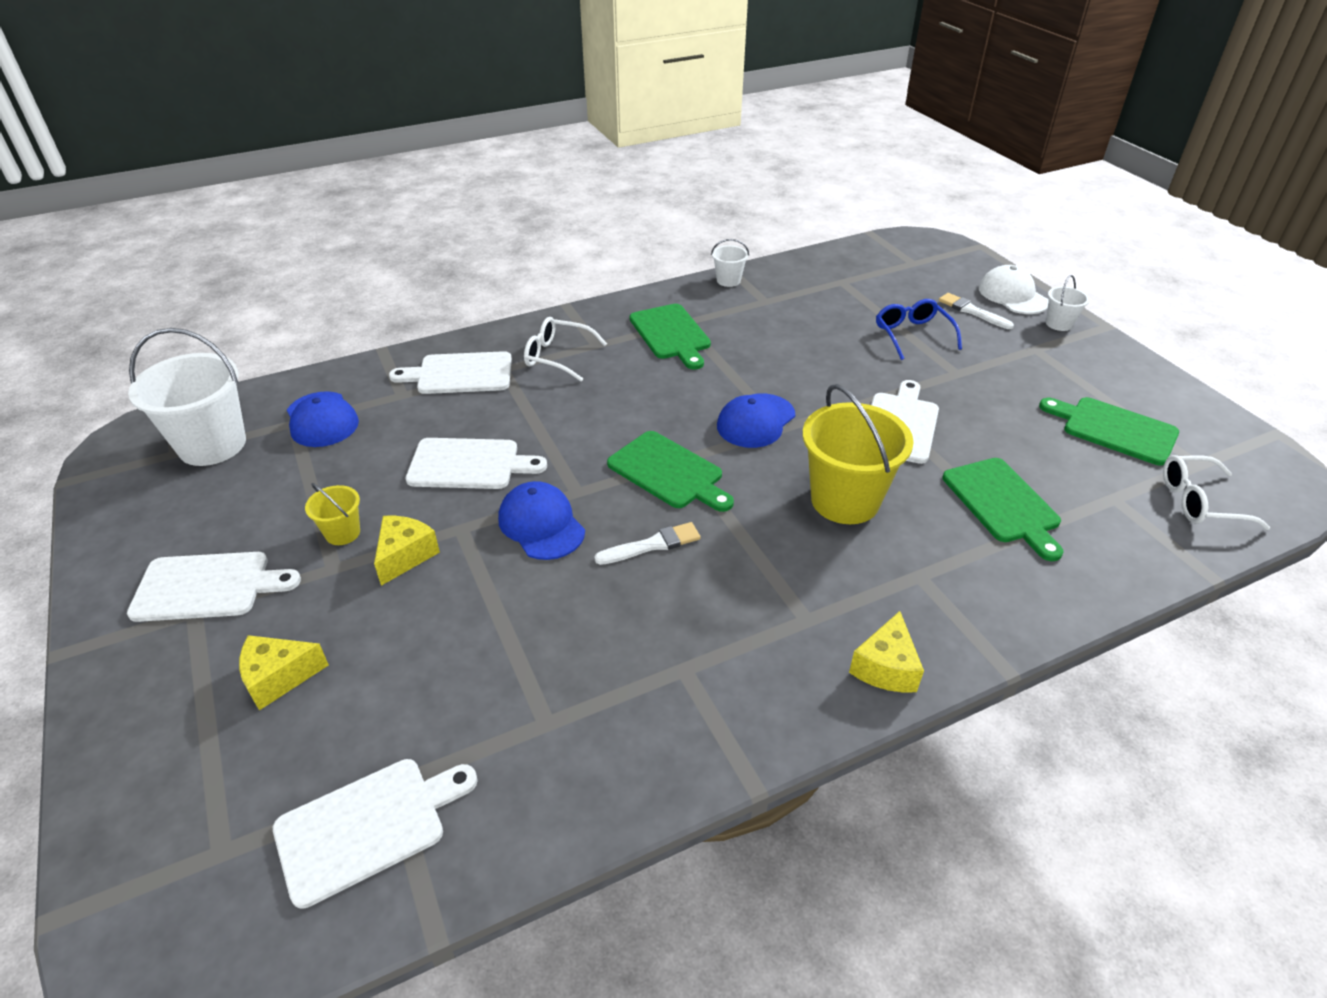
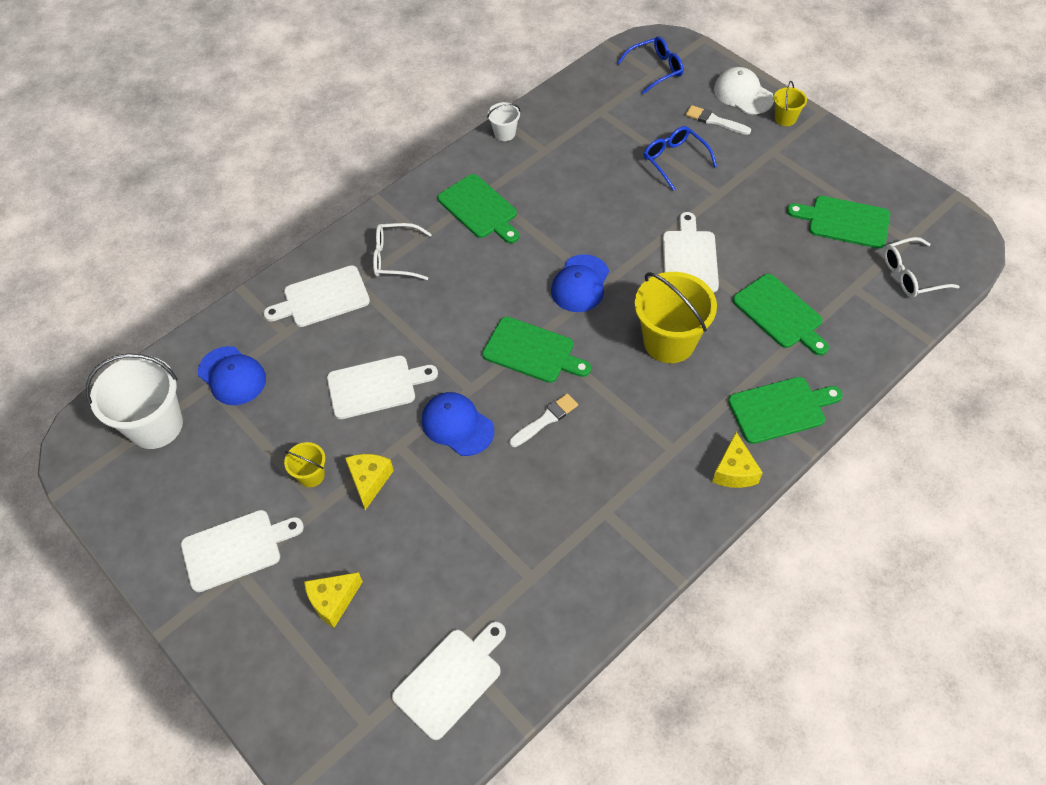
camera: 15 degrees left, 15 degrees up
(917, 260) = (655, 69): none -> blue glasses
(975, 609) = (780, 409): none -> green cutting board
(1058, 324) = (785, 118): white bucket -> yellow bucket

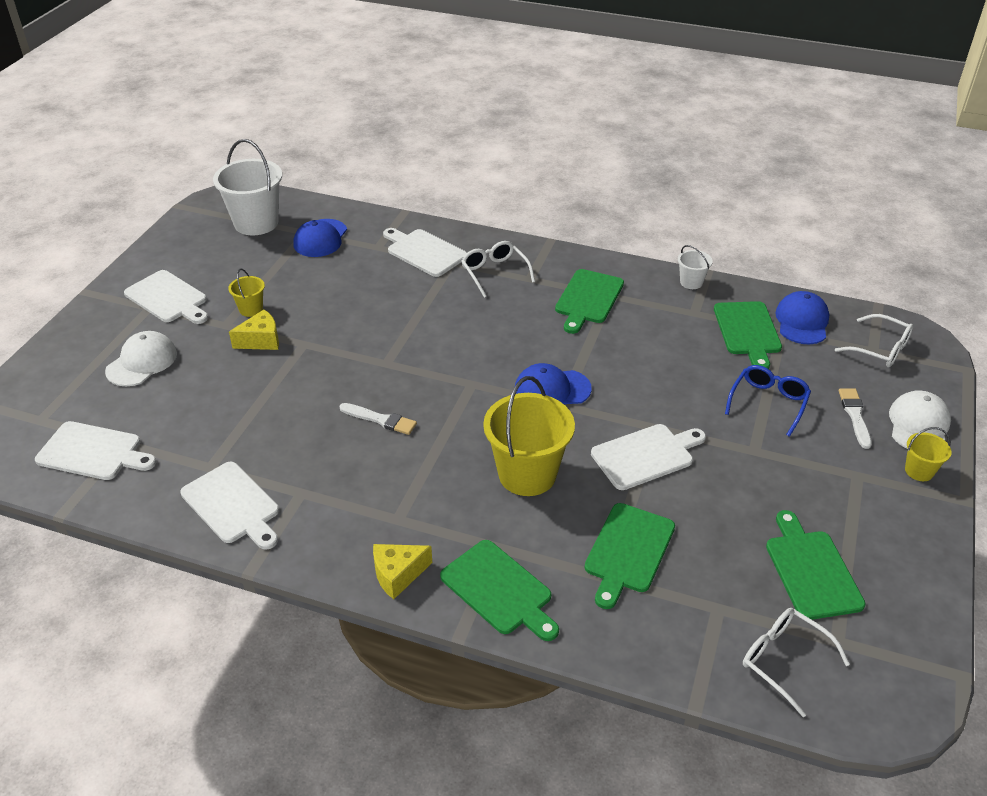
camera: 60 degrees right, 15 degrees down
(333, 601) = (142, 362): yellow cheese -> white cap
(376, 386) = (355, 310): white cutting board -> white cutting board (233, 505)
(457, 425) = (343, 368): blue cap -> blue cap (802, 321)
(532, 351) = (451, 386): green cutting board -> green cutting board (747, 331)
(655, 69) = (880, 349): blue glasses -> white glasses

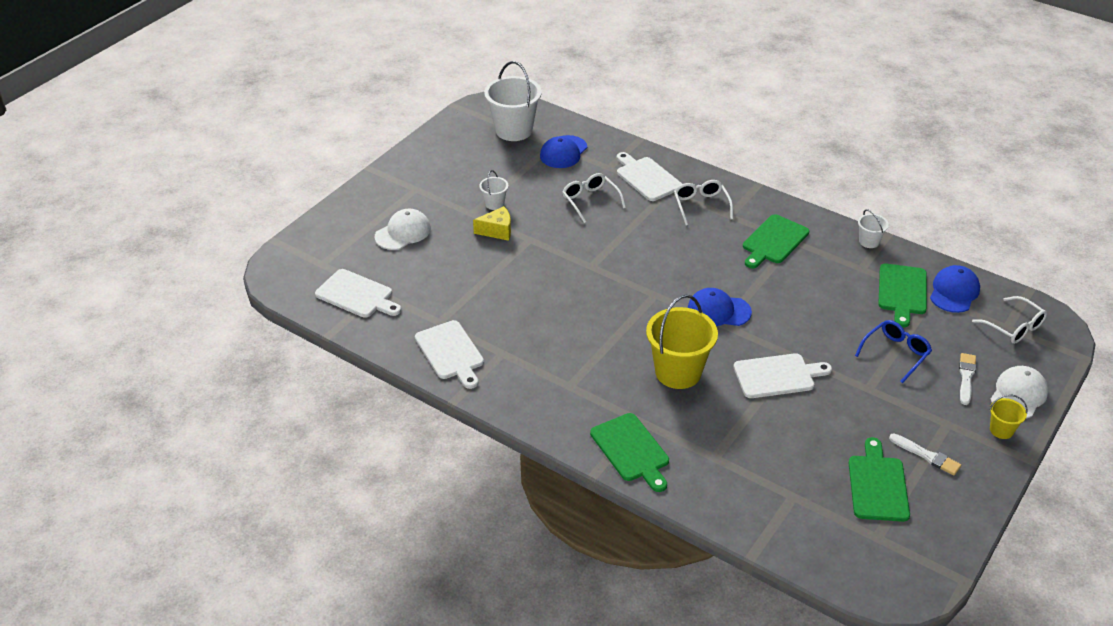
camera: 15 degrees right, 0 degrees up
(168, 298) = (431, 184): white cutting board -> none
(251, 309) = (494, 204): yellow bucket -> white bucket
(380, 420) = (575, 310): white brush -> white brush (927, 456)
(398, 575) = (559, 425): yellow cheese -> none
(628, 551) = (738, 443): green cutting board -> none
(784, 660) = (829, 541): white glasses -> white glasses (590, 201)

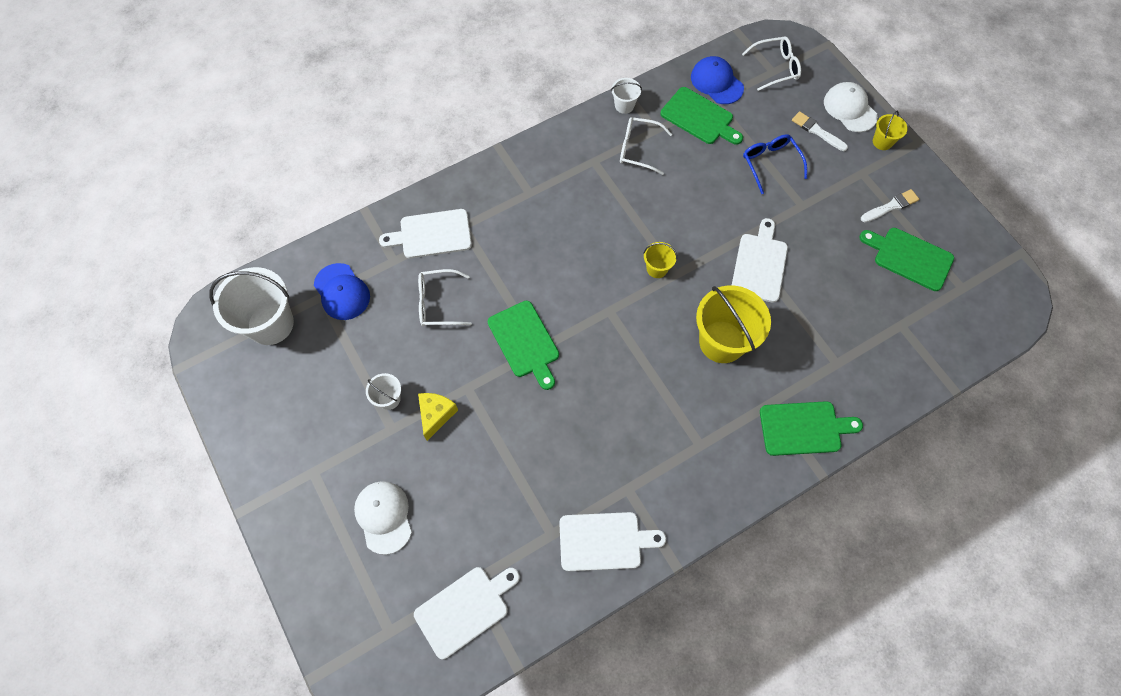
camera: 65 degrees left, 25 degrees up
(701, 205) = (502, 209): white glasses -> white glasses (638, 149)
(718, 311) = (657, 268): blue cap -> yellow bucket
(774, 241) = (585, 176): green cutting board -> green cutting board (525, 342)

